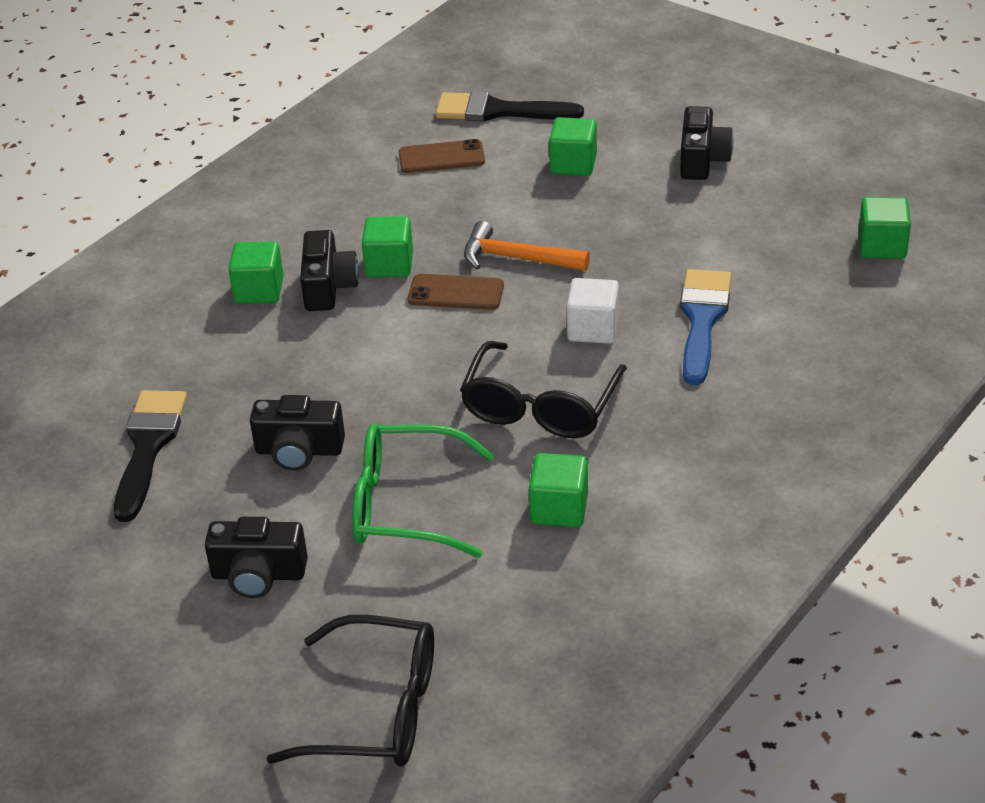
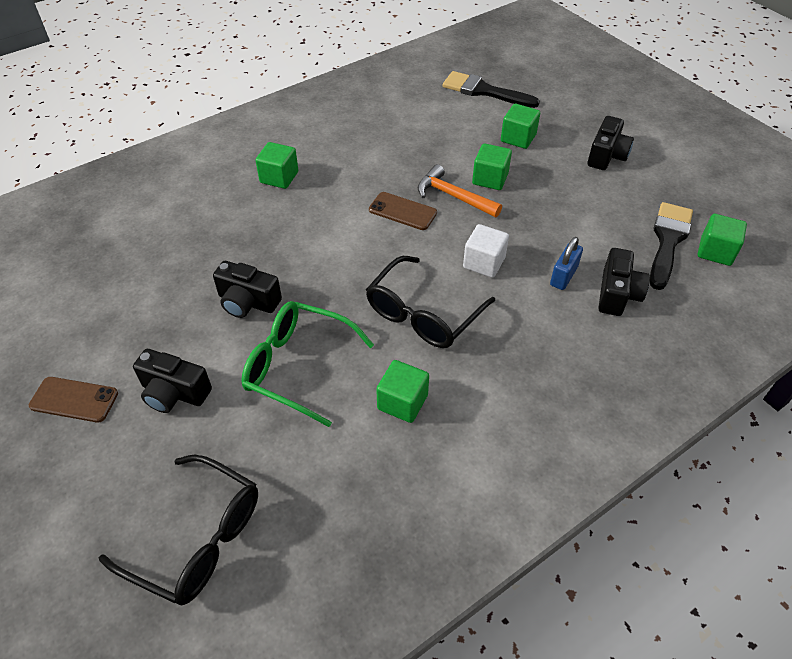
camera: 15 degrees right, 10 degrees up
(148, 447) = (155, 271): black brush -> black brush (668, 241)
(328, 287) = (323, 186): black camera -> black camera (617, 294)
(389, 265) = (368, 180): green cube -> green cube (490, 179)
(441, 157) = (434, 114): brown phone -> brown phone (74, 400)
(702, 320) = (563, 276): blue brush -> blue padlock

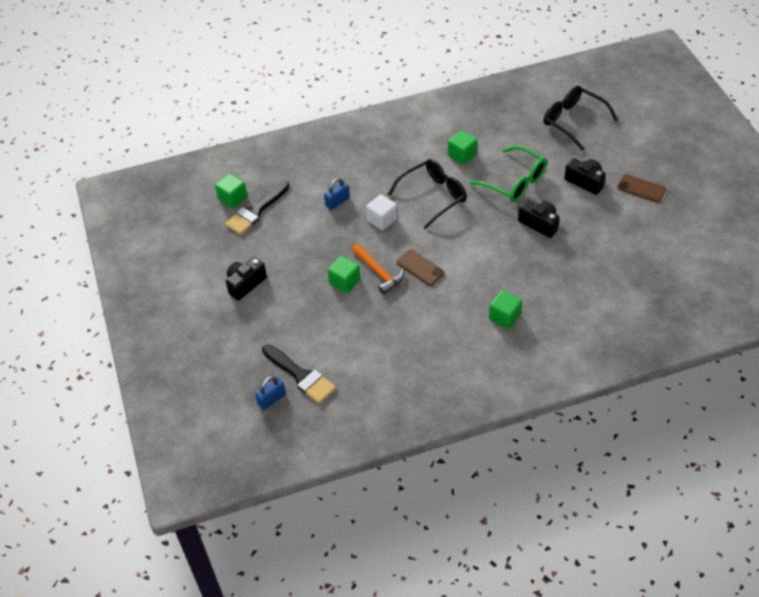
camera: 160 degrees left, 0 degrees up
(500, 71) = (271, 399): none -> blue padlock
(518, 138) = (302, 315): green cube -> none
(617, 294) = (312, 185): black camera -> none

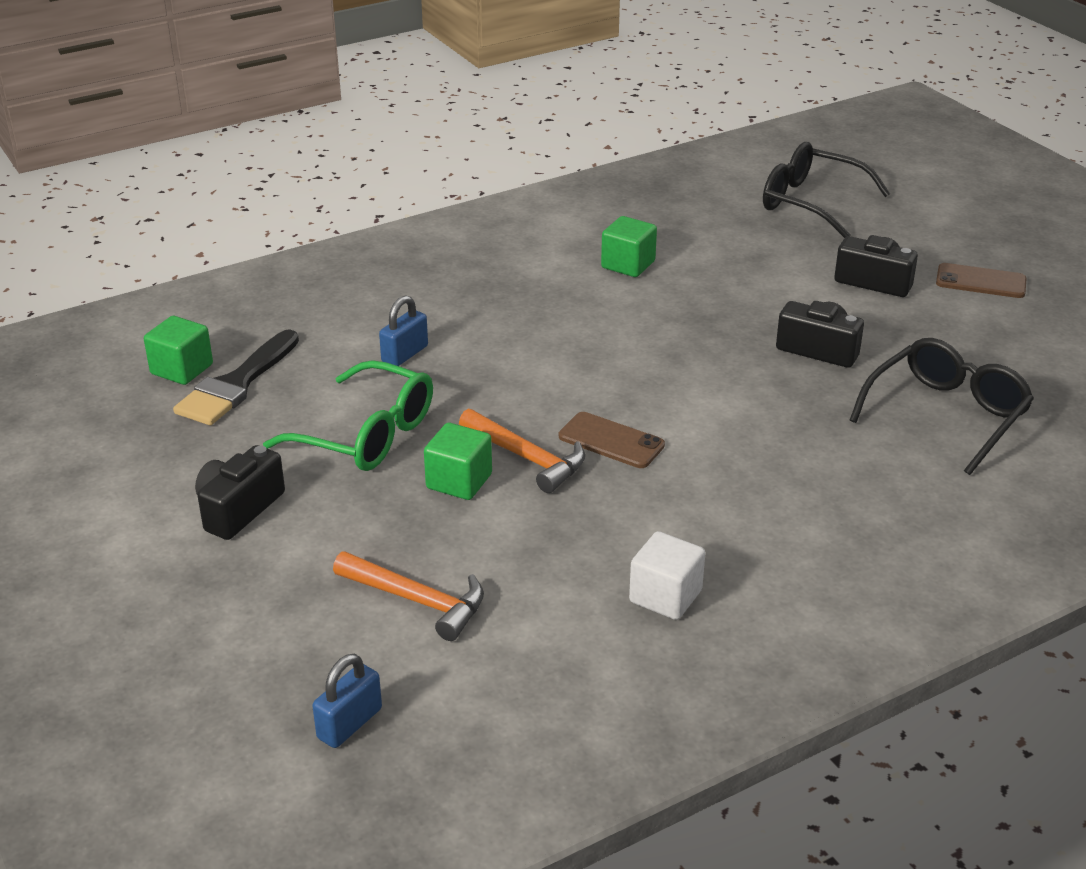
camera: 15 degrees left, 15 degrees down
(300, 376) = (407, 666): black brush -> none
(312, 344) = (418, 601): none -> orange hammer
(382, 220) = (505, 373): white cube -> white cube (665, 596)
(433, 196) = (596, 328): black glasses -> black glasses (946, 415)
(504, 317) = (819, 503): green cube -> none
(514, 182) = (744, 294): green glasses -> green glasses (367, 435)

